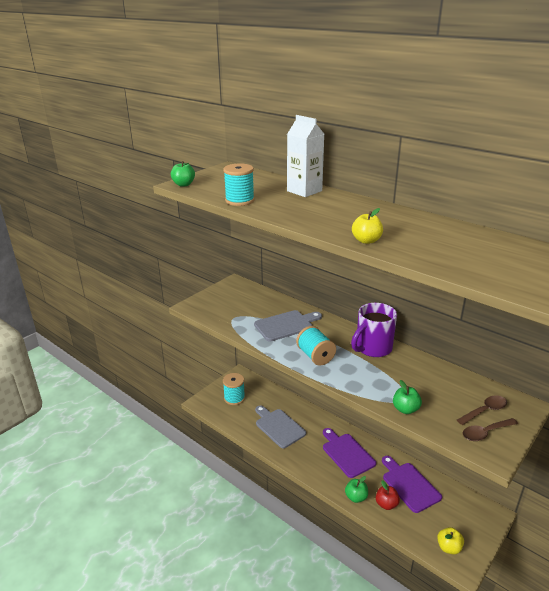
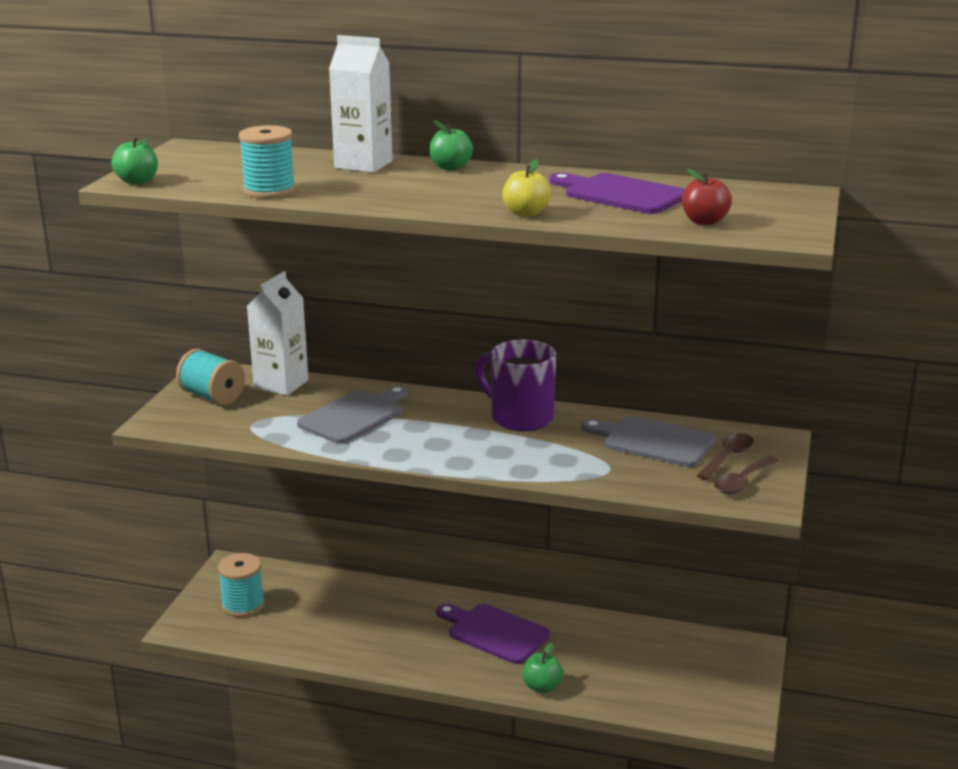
camera: 25 degrees left, 5 degrees down
(262, 297) = (281, 384): none -> white carton
(278, 427) = (354, 626): grey cutting board -> grey cutting board (653, 441)
(315, 356) = (436, 447): turquoise spool -> turquoise spool (212, 396)
(372, 348) = (520, 418): purple mug -> purple mug turned 105 degrees clockwise
(386, 504) = (594, 682): red apple -> red apple (704, 222)
(405, 409) = (618, 481): green apple -> green apple (450, 167)
(409, 485) = (616, 647): purple cutting board -> purple cutting board (620, 194)
(448, 547) = (713, 707): yellow apple -> none

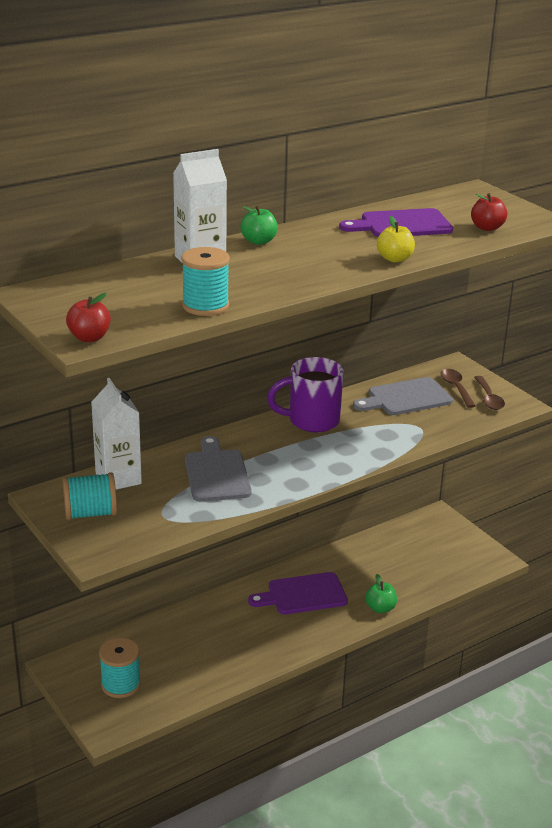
camera: 50 degrees left, 5 degrees up
(137, 181) = (89, 338): green apple -> red apple

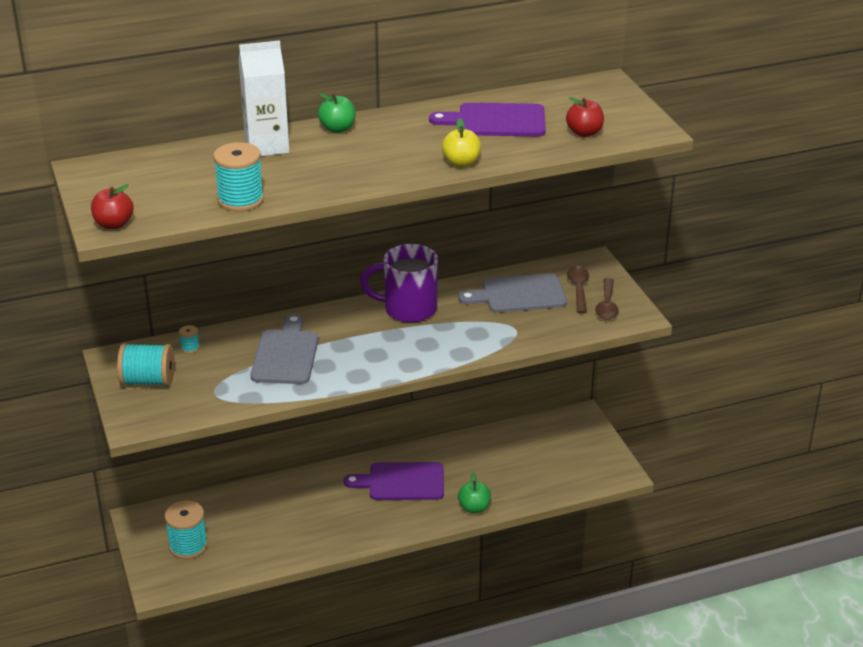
camera: 15 degrees right, 5 degrees up
(118, 478) = (190, 348): white carton -> turquoise spool

